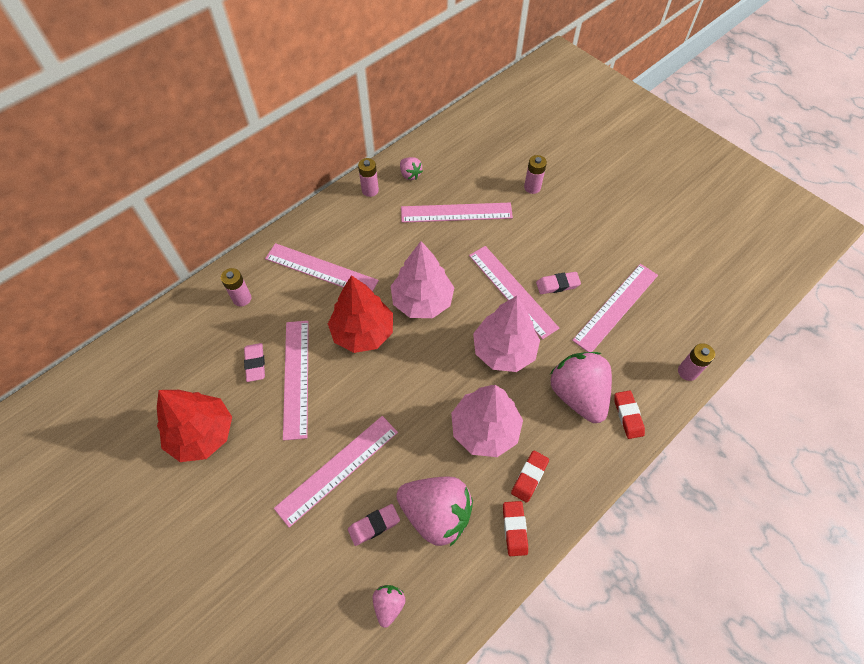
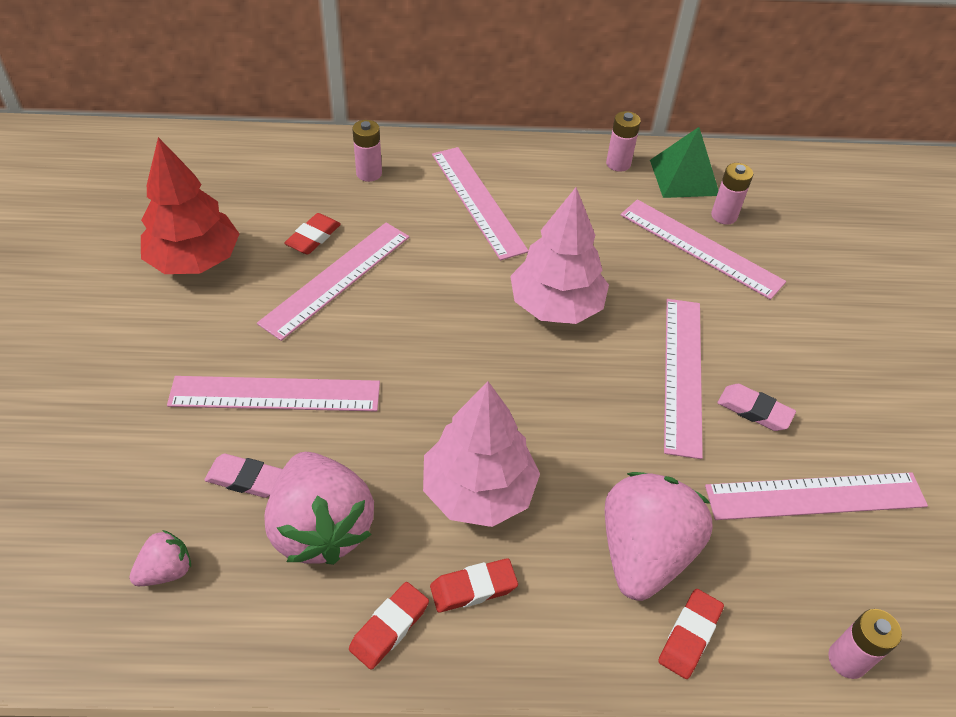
camera: 40 degrees right, 10 degrees down
(255, 364) = (313, 237): pink eraser -> red eraser
(363, 332) = (454, 288): red tree -> none
(410, 174) = (684, 177): pink strawberry -> green pyramid
(504, 350) = (599, 428): pink tree -> none
(532, 187) = (836, 285): pink battery -> pink battery (724, 216)

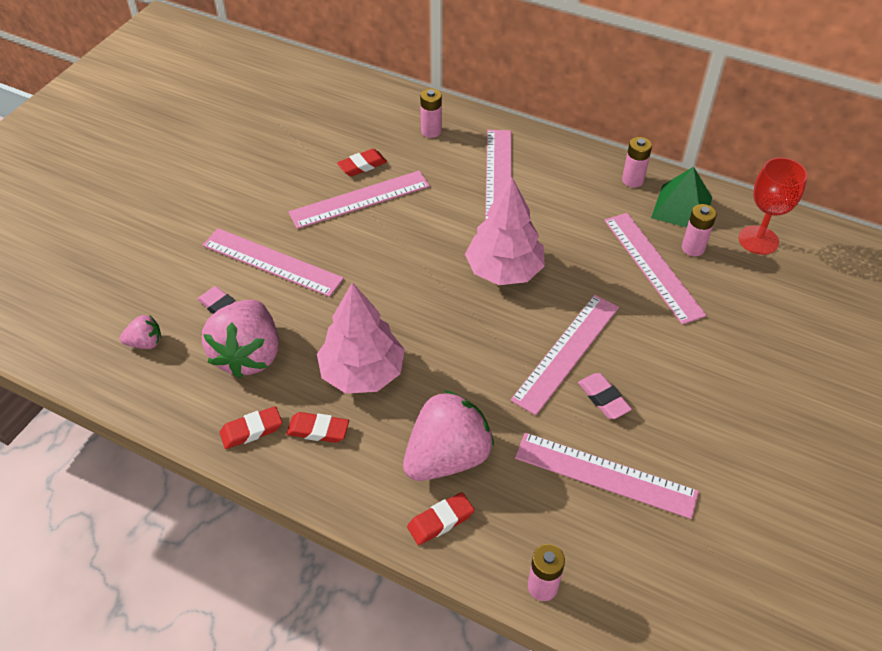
camera: 30 degrees right, 0 degrees up
(195, 260) = (275, 157): red tree -> none
(776, 188) = (758, 240): none -> red goblet

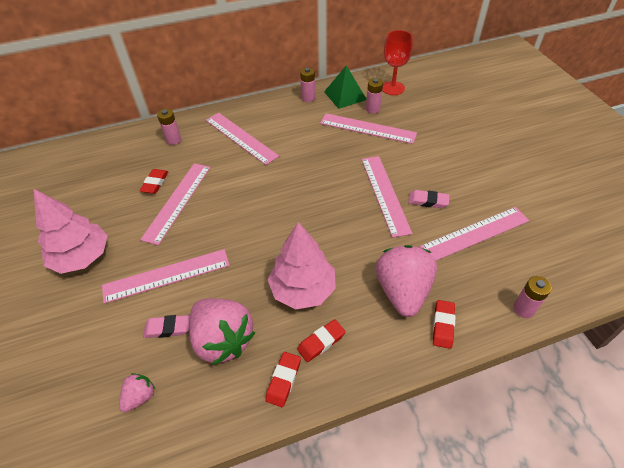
camera: 45 degrees left, 0 degrees up
(504, 270) = (305, 180): pink tree -> pink tree (82, 257)

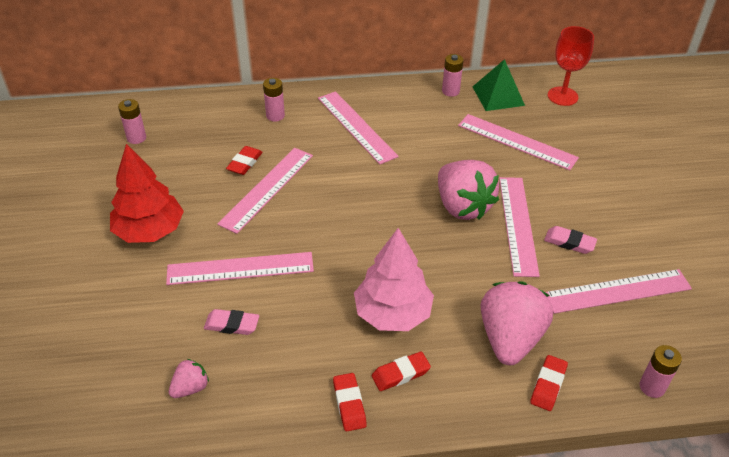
camera: 10 degrees right, 5 degrees down
(82, 257) = (149, 231): pink tree -> red tree
(223, 339) = (290, 349): pink strawberry -> pink strawberry (462, 206)
(283, 380) = (349, 404): red eraser -> red eraser turned 45 degrees counterclockwise
(373, 109) = (529, 119): pink battery -> pink battery (136, 138)

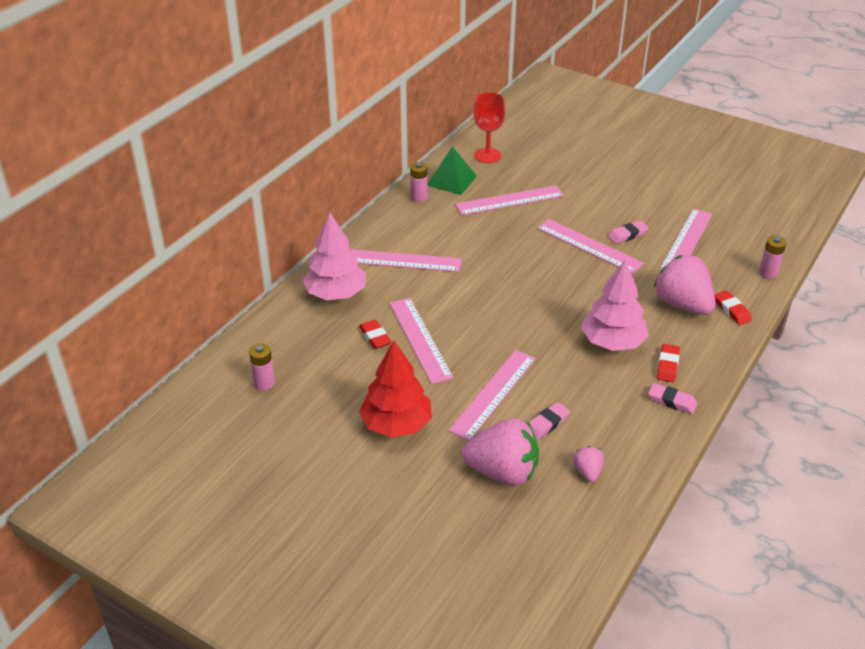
camera: 50 degrees left, 5 degrees down
(275, 116) = (336, 294): pink battery -> pink tree
(349, 404) = (672, 401): red eraser -> pink eraser
(462, 206) = (546, 259): pink strawberry -> pink strawberry (503, 472)

